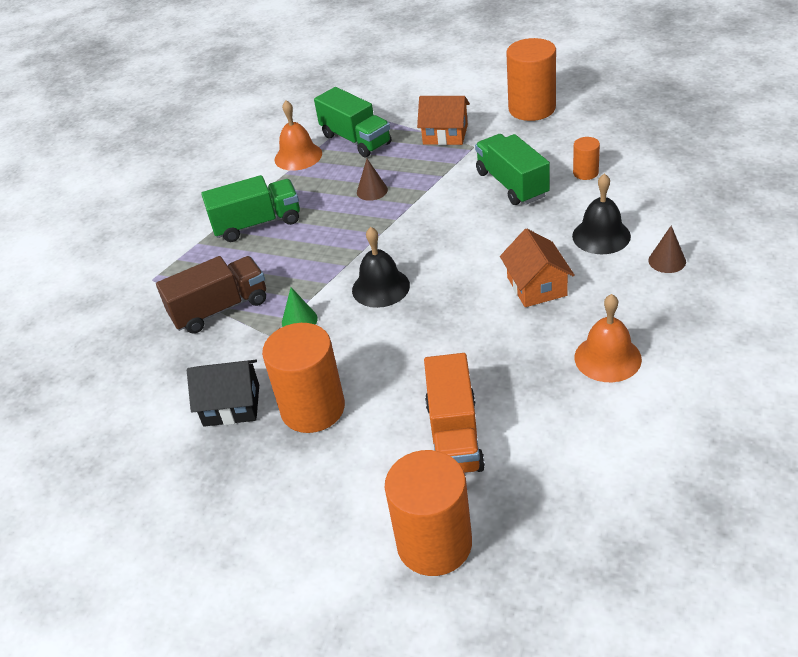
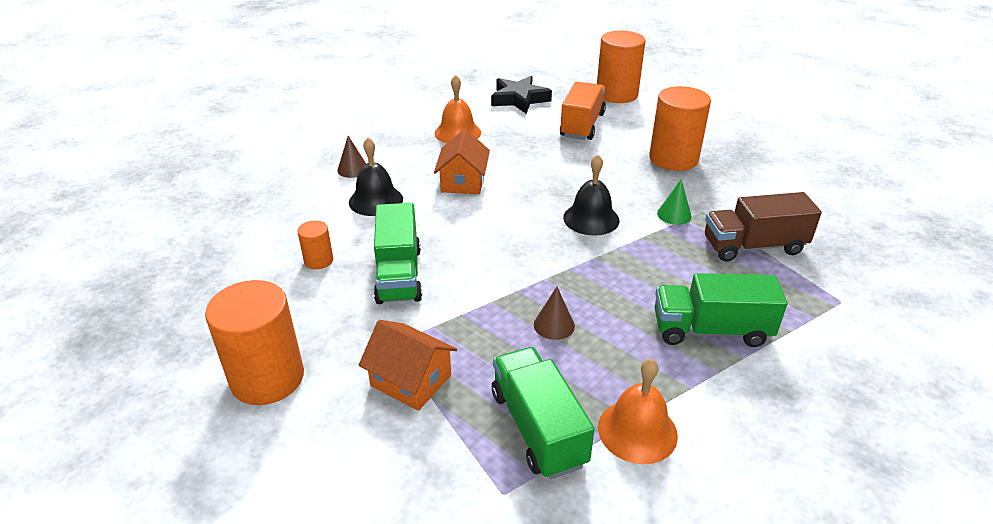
camera: 165 degrees left, 5 degrees down
(231, 405) = (738, 175): black house -> none
(581, 467) = (519, 99): none -> black star

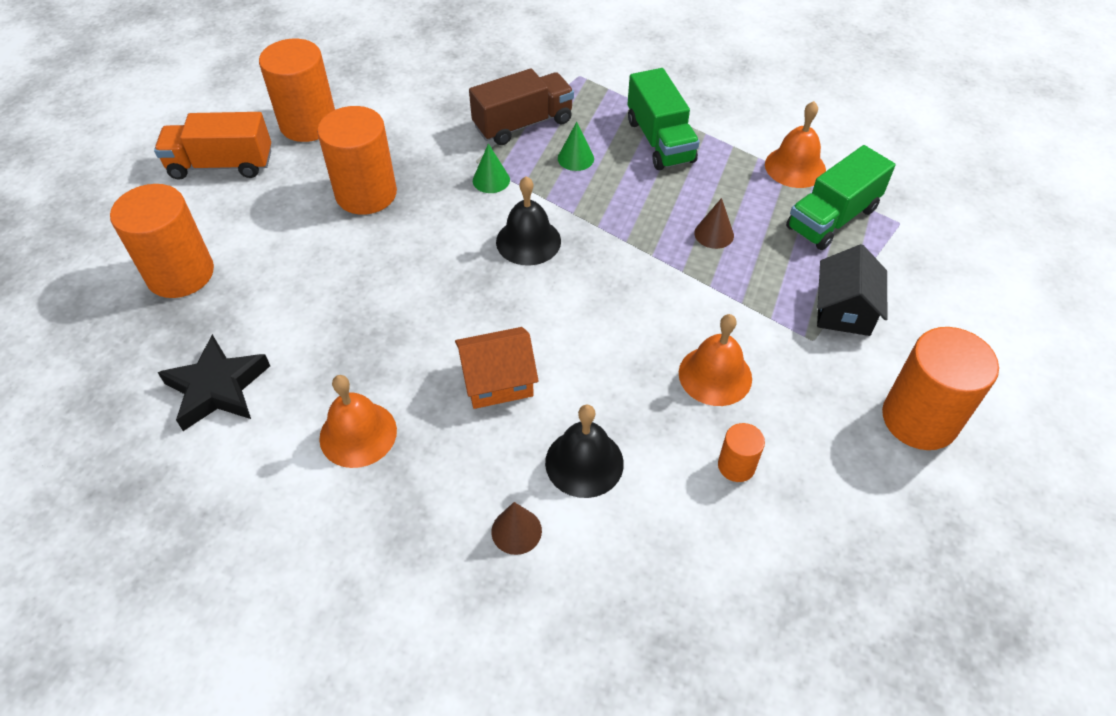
camera: 110 degrees left, 15 degrees up
(399, 275) = (715, 375): green truck -> orange bell
(411, 380) = (844, 310): orange house -> black house
(582, 125) = (295, 293): orange truck -> orange truck (221, 165)
(693, 266) = (575, 158): none -> green cone
(753, 246) = (523, 124): brown truck -> brown truck turned 90 degrees counterclockwise
(767, 145) = (308, 124): none -> orange cylinder

